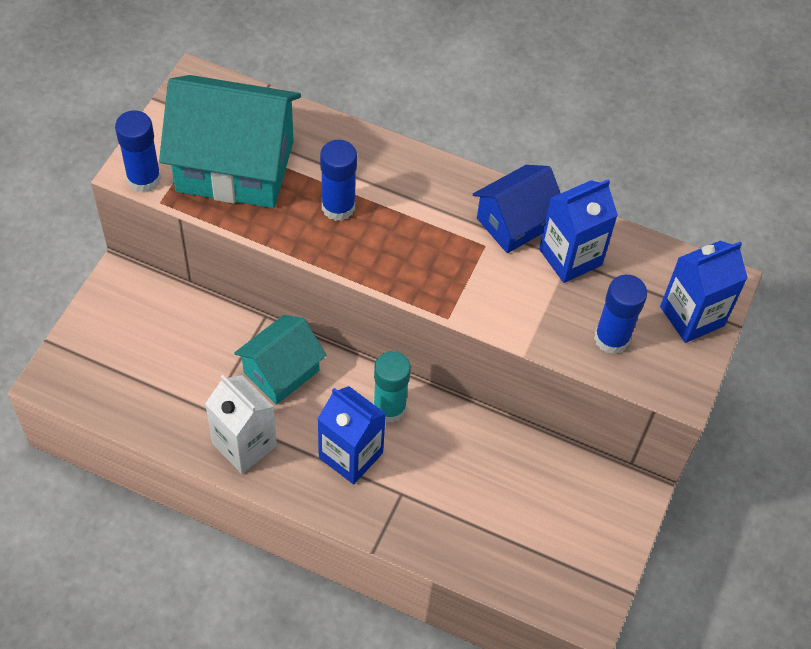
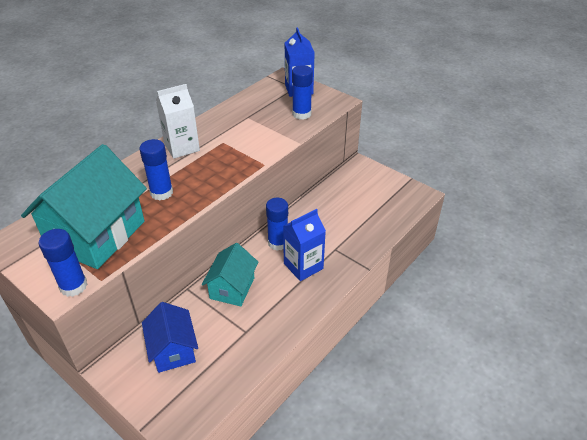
camera: 70 degrees left, 15 degrees down
(244, 445) = (278, 317): white carton -> white carton (182, 147)
(281, 371) = (232, 288): turquoise house -> turquoise house turned 45 degrees clockwise
(389, 408) = (278, 243): turquoise glue stick -> blue glue stick
(515, 222) = (214, 129): blue house -> blue house (173, 350)
(570, 257) = (246, 116): blue carton -> none

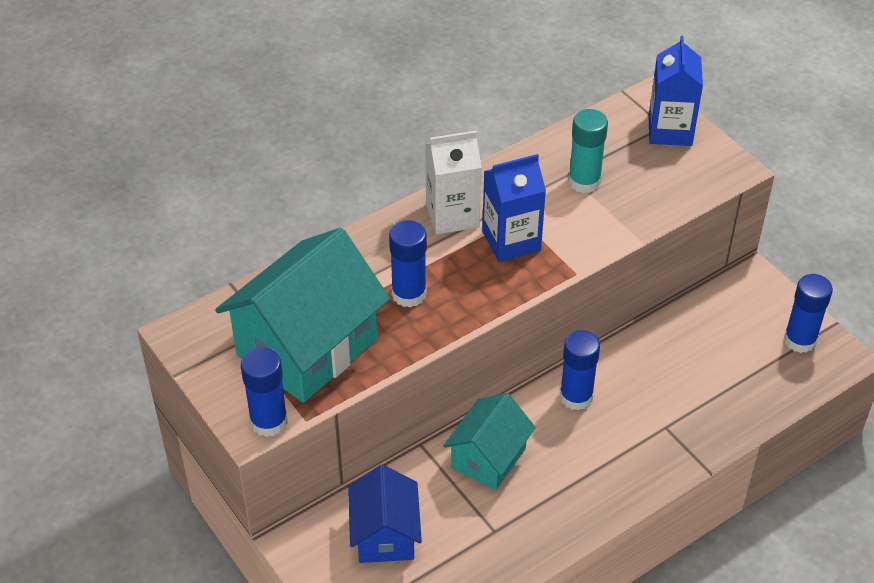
camera: 15 degrees right, 5 degrees up
(257, 119) = (584, 181): none -> turquoise glue stick
(301, 114) = (661, 184): blue glue stick -> blue glue stick (799, 340)
(303, 266) = (607, 445): blue carton -> blue carton (511, 241)

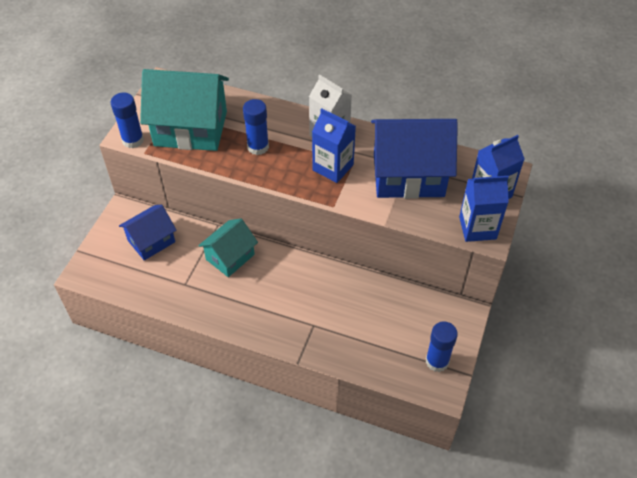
camera: 55 degrees right, 5 degrees up
(488, 458) = (230, 257): turquoise house -> turquoise house turned 45 degrees counterclockwise
(576, 397) = (301, 273): blue glue stick -> none
(584, 181) = (408, 175): turquoise glue stick -> blue house
(712, 169) = (477, 228): none -> blue carton

